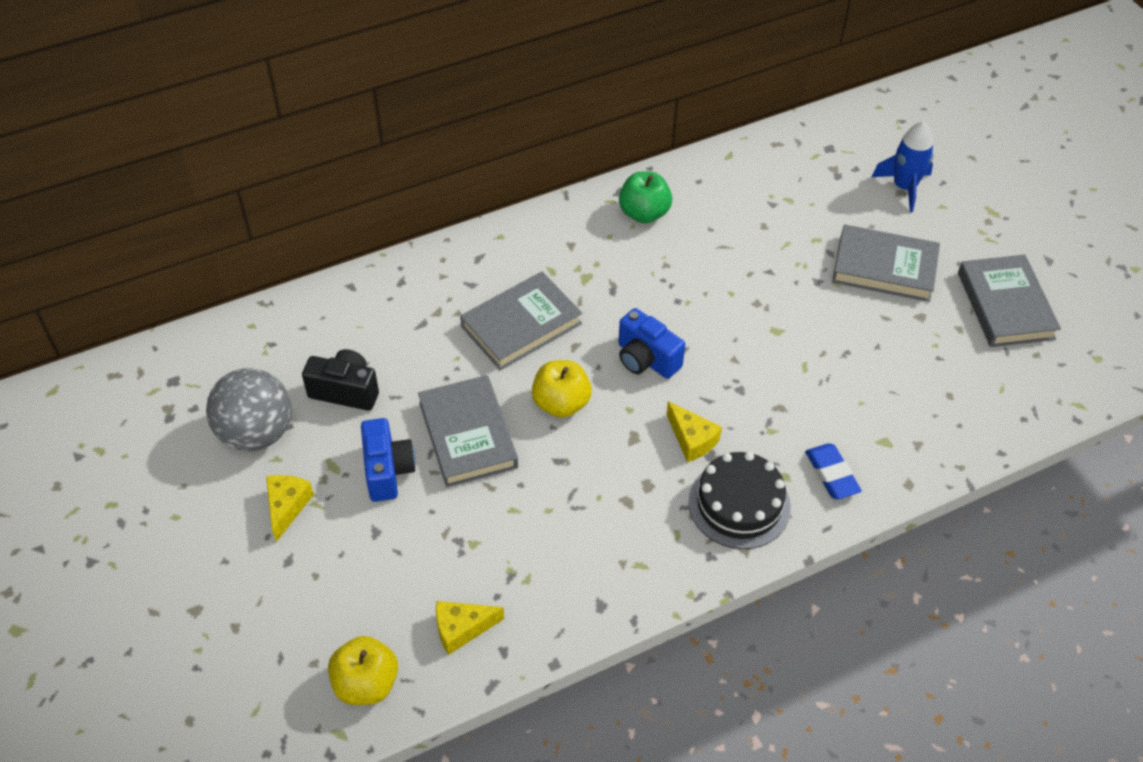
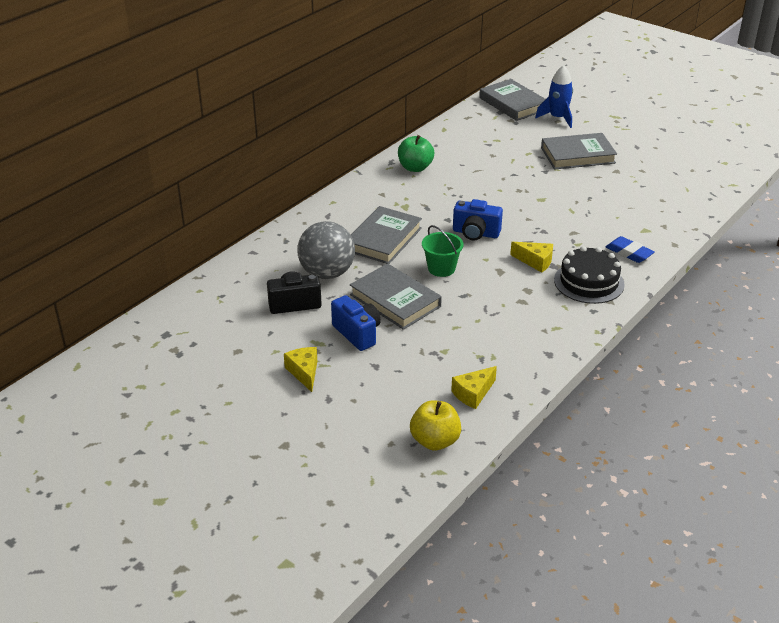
camera: 25 degrees left, 15 degrees down
(256, 433) = (250, 342): grey ball -> grey ball (327, 273)
(561, 403) = (441, 268): yellow apple -> green bucket
(1005, 305) = (657, 154): grey book -> grey book (513, 104)

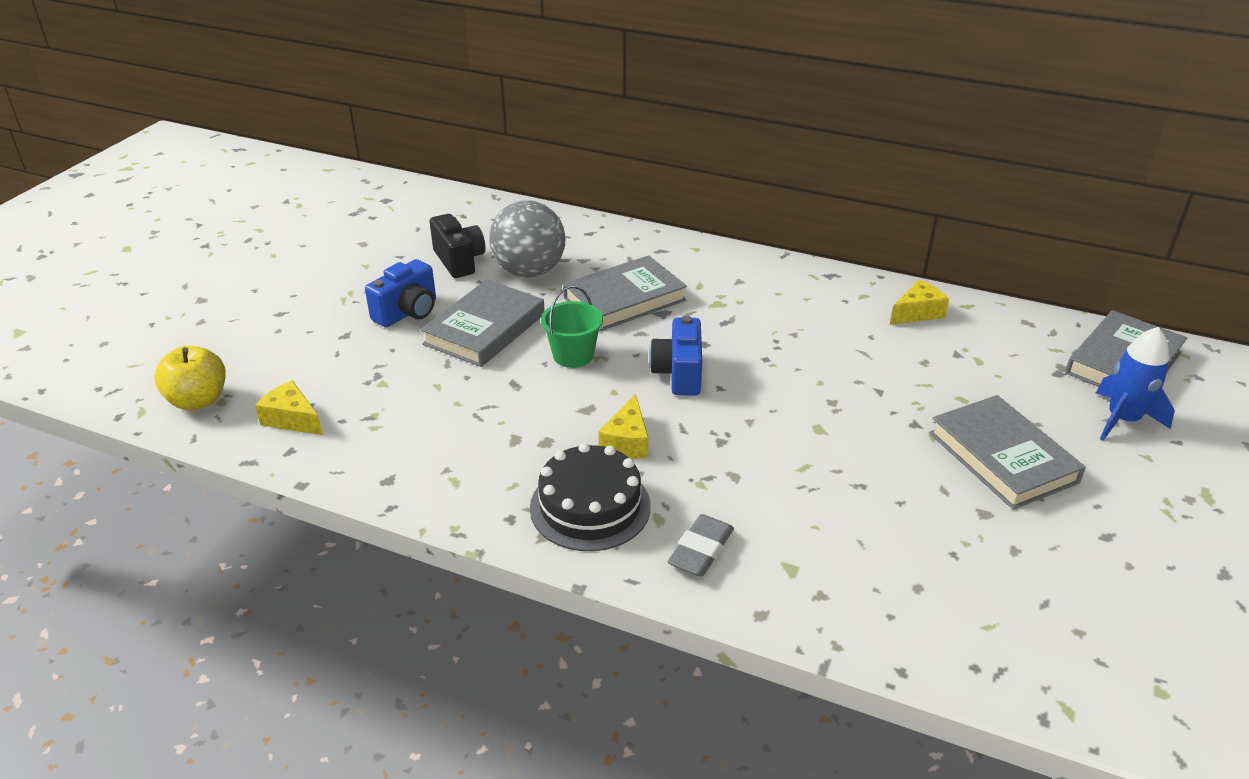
camera: 75 degrees right, 0 degrees up
(304, 372) = (327, 289): yellow cheese -> yellow cheese (917, 313)
(384, 239) = (624, 299): grey book -> grey book turned 45 degrees counterclockwise
(415, 168) = (829, 297): green apple -> none
(629, 253) = (701, 550): blue eraser -> grey eraser

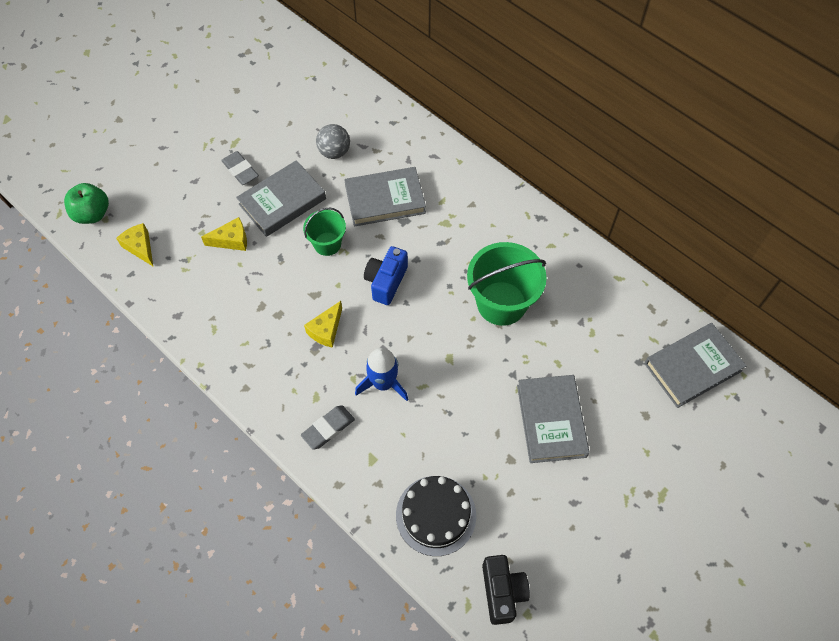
camera: 20 degrees right, 25 degrees up
(198, 400) = (92, 214): yellow apple -> green apple
(408, 312) = (240, 170): blue camera -> grey eraser
(459, 261) = (292, 127): black camera -> black camera (502, 592)
(529, 271) = (334, 152): grey ball -> grey ball, size x0.63
(590, 506) = (281, 374): black cake -> black cake (436, 515)
(845, 359) = (501, 303): none -> green bucket
(917, 313) = (578, 274): yellow cheese -> yellow cheese (232, 240)
(1122, 419) = (653, 416): blue rocket -> blue rocket (383, 383)

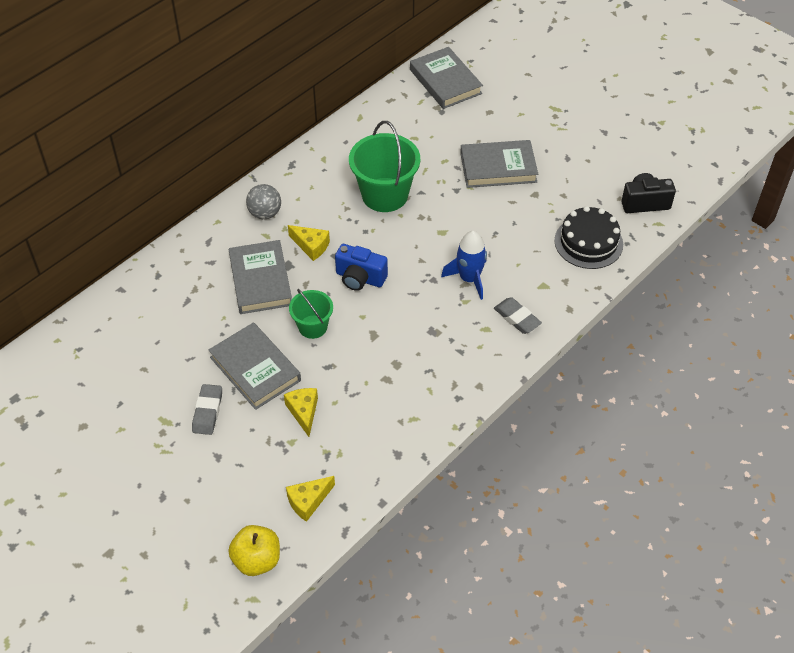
camera: 90 degrees left, 10 degrees down
(92, 214) = (257, 560): green apple -> yellow apple
(240, 170) = (207, 412): grey eraser -> grey eraser turned 45 degrees counterclockwise
(326, 330) = (414, 324): yellow cheese -> yellow cheese (311, 246)
(334, 152) = (192, 325): grey ball -> grey ball (265, 213)

